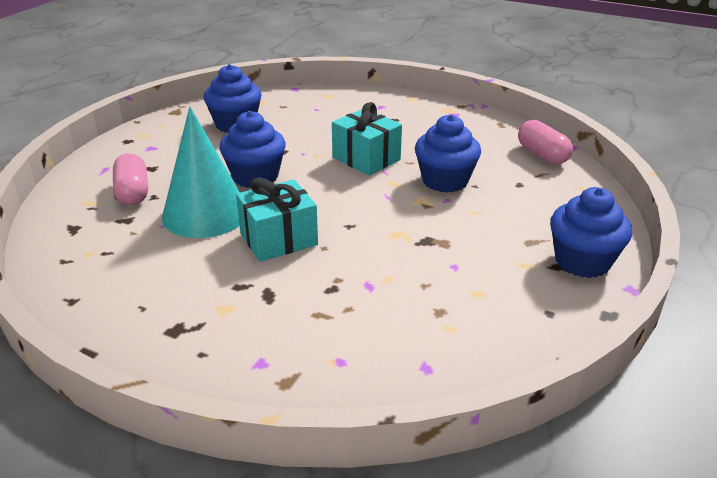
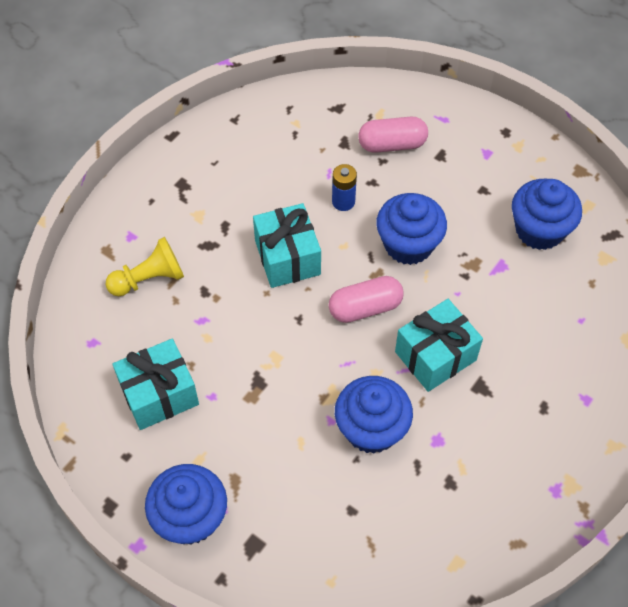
camera: 100 degrees right, 25 degrees up
(205, 213) = (343, 202): turquoise cone -> blue battery
(324, 334) = (149, 279): none -> yellow pawn
(469, 301) = (159, 394): none -> turquoise gift
(542, 155) = (420, 566): pink capsule -> pink capsule (365, 307)

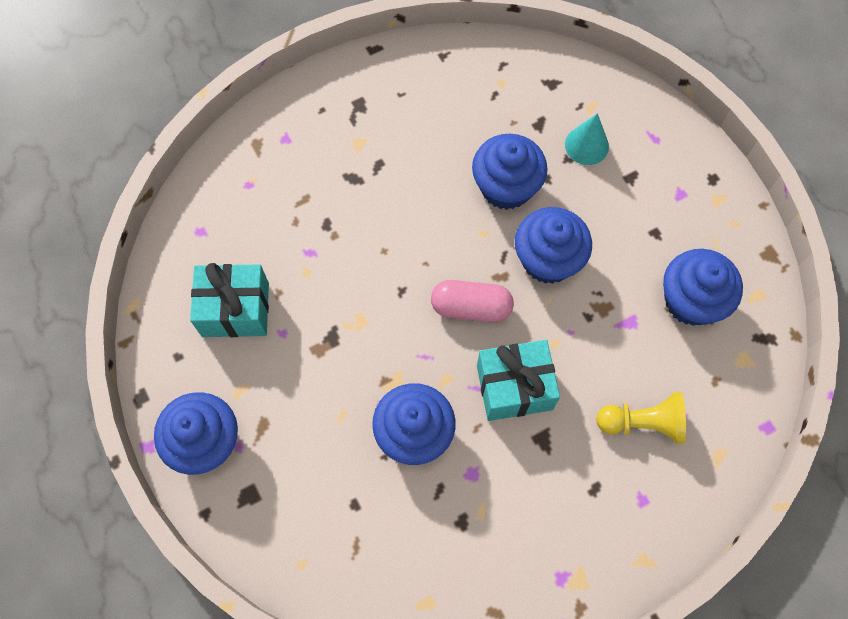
camera: 25 degrees right, 10 degrees up
(149, 279) = (281, 190): yellow pawn -> yellow pawn (642, 423)
(287, 257) = (422, 223): turquoise gift -> none
(343, 202) = (506, 187): blue battery -> blue cupcake
(392, 144) = (586, 145): pink capsule -> turquoise cone

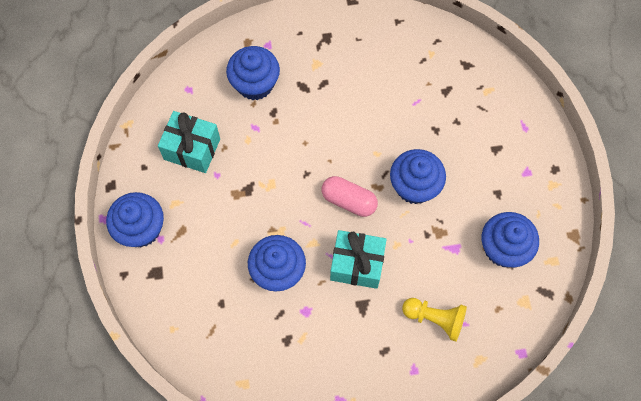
camera: 20 degrees right, 0 degrees up
(506, 187) = (405, 127): blue cupcake -> blue cupcake (255, 84)
(586, 145) = (473, 116): turquoise cone -> none

